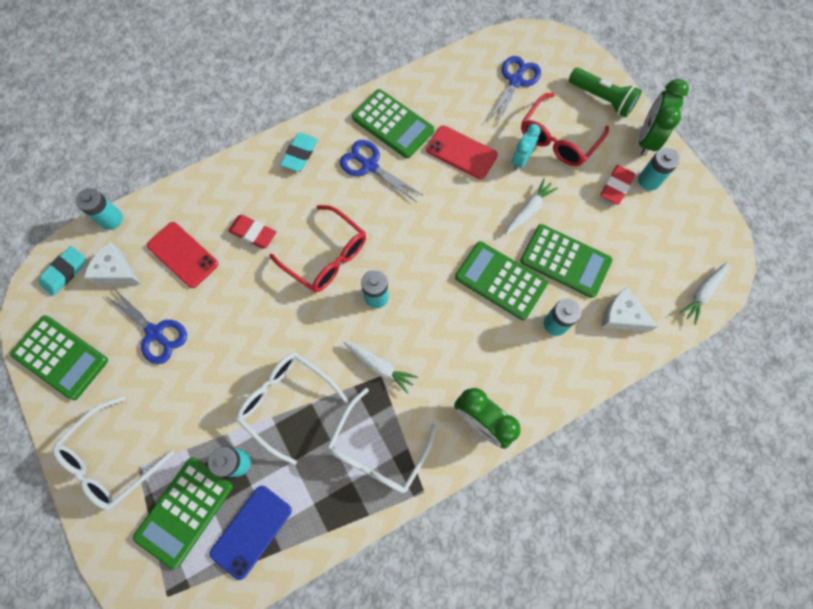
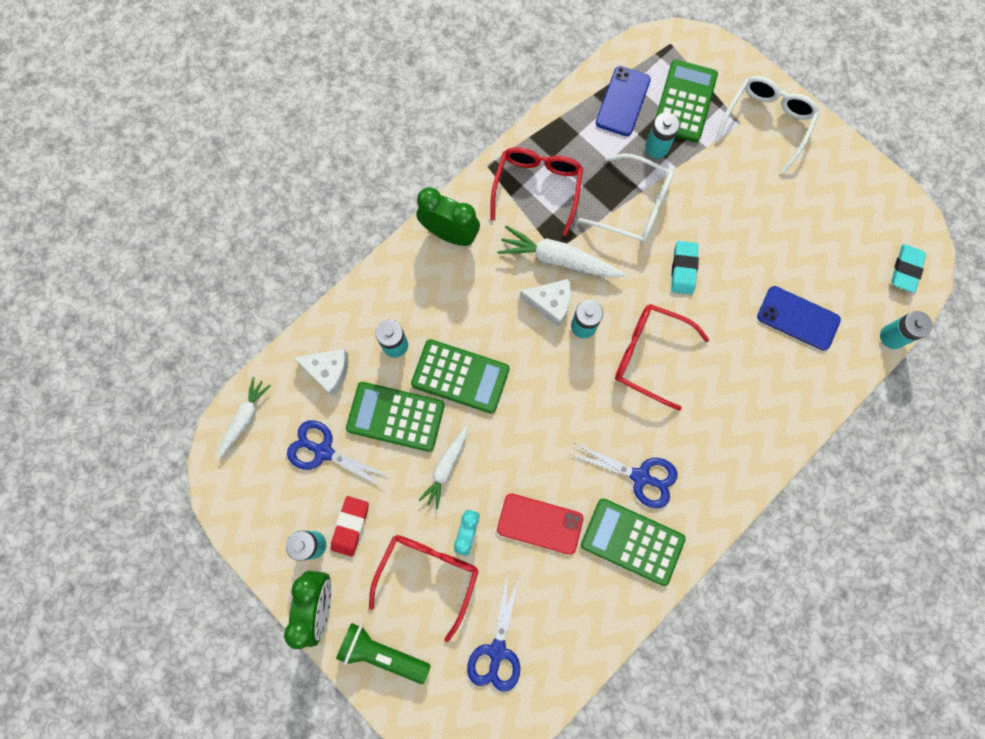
camera: 165 degrees right, 5 degrees up
(60, 357) = (860, 191): green calculator -> none
(116, 271) = (855, 284): white cheese -> white cheese (550, 303)
(155, 333) = (785, 235): blue scissors -> blue scissors (324, 451)
(182, 255) = (798, 318): red phone -> blue phone
(253, 233) = (736, 360): red eraser -> none
(300, 154) = (725, 470): turquoise eraser -> turquoise eraser (683, 269)
(377, 450) = (537, 187): white glasses -> red glasses
(380, 366) = (558, 259): white carrot -> white carrot, size x1.57

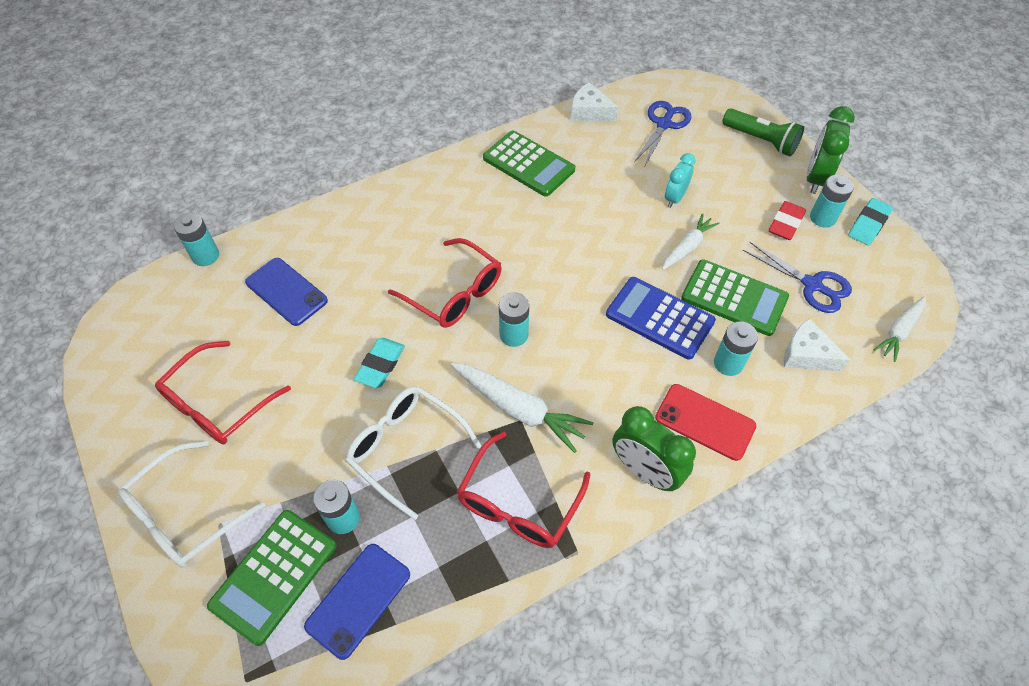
camera: 165 degrees left, 20 degrees down
(428, 574) = (715, 178): red glasses -> red glasses (217, 404)
(460, 376) = (659, 318): green calculator -> blue calculator
(540, 524) = (607, 191): red phone -> red phone (705, 421)
(550, 303) = (543, 365): white cheese -> white cheese (589, 112)
(640, 476) = (504, 204): blue scissors -> none
(905, 269) = (147, 309): turquoise eraser -> turquoise eraser (868, 225)

